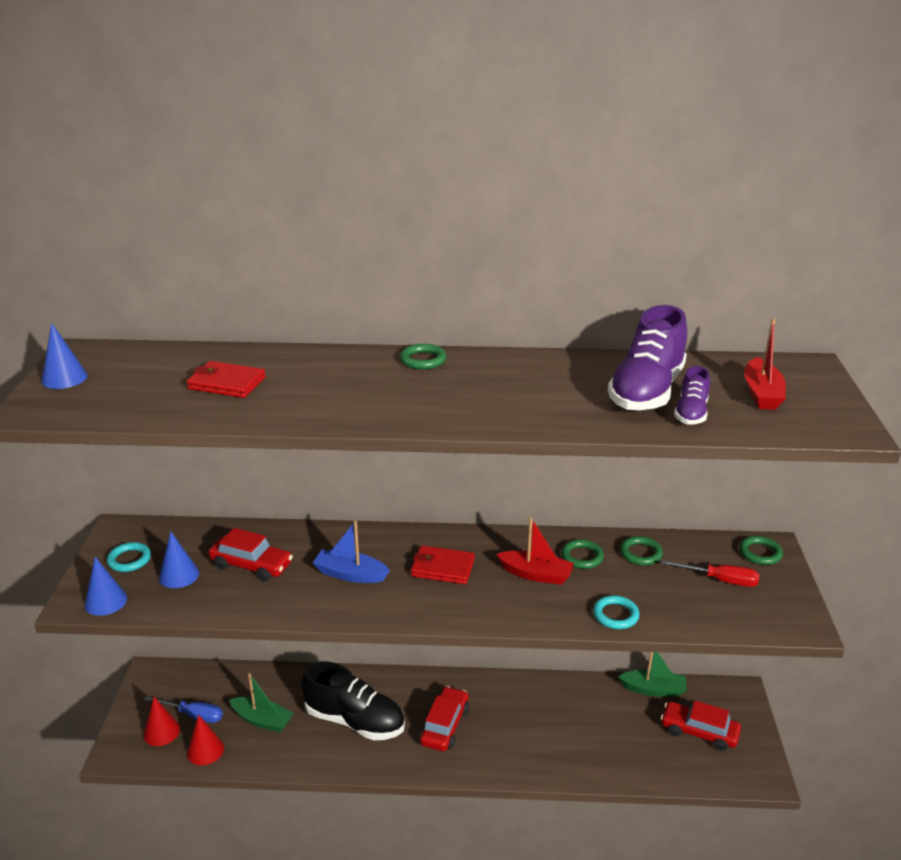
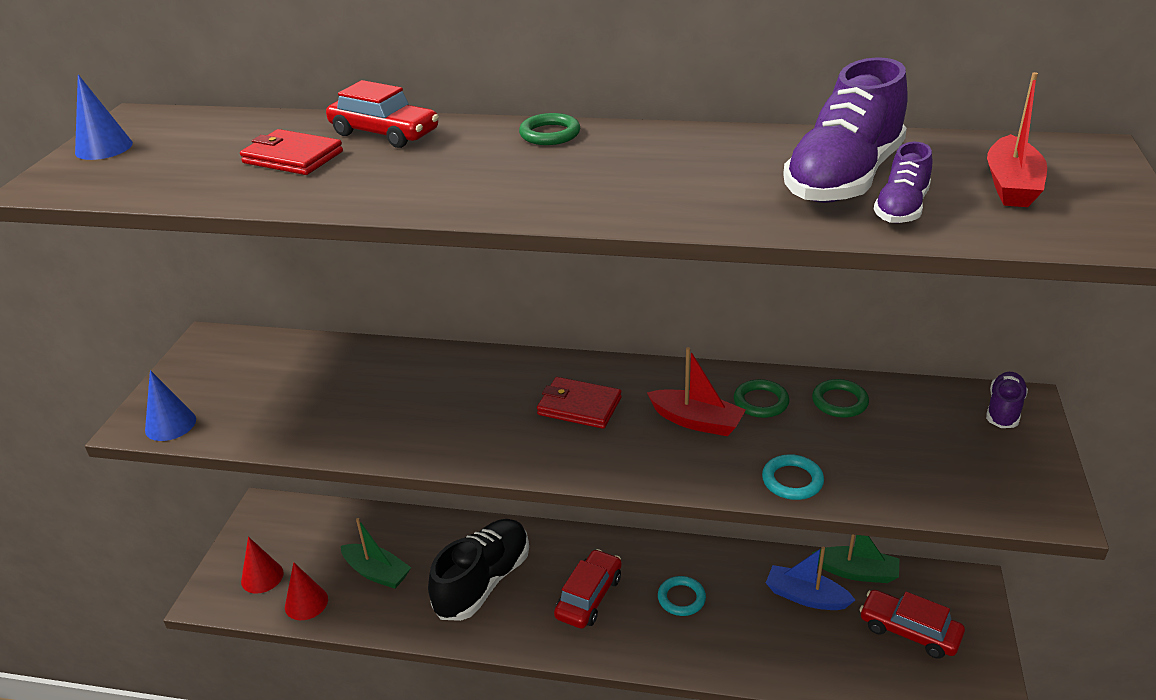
camera: 10 degrees right, 5 degrees up
(129, 560) = (210, 376): turquoise ring -> turquoise ring (681, 598)
(179, 575) = (261, 398): blue cone -> none
(193, 715) = (301, 560): blue screwdriver -> none
(251, 565) = (348, 390): red car -> red car (384, 133)
(350, 574) = (463, 408): blue boat -> blue boat (806, 596)
(355, 721) = (483, 582): black shoe -> black shoe turned 90 degrees counterclockwise
(720, 580) = (943, 443): red screwdriver -> none
(760, 553) = (1004, 410): green ring -> purple shoe

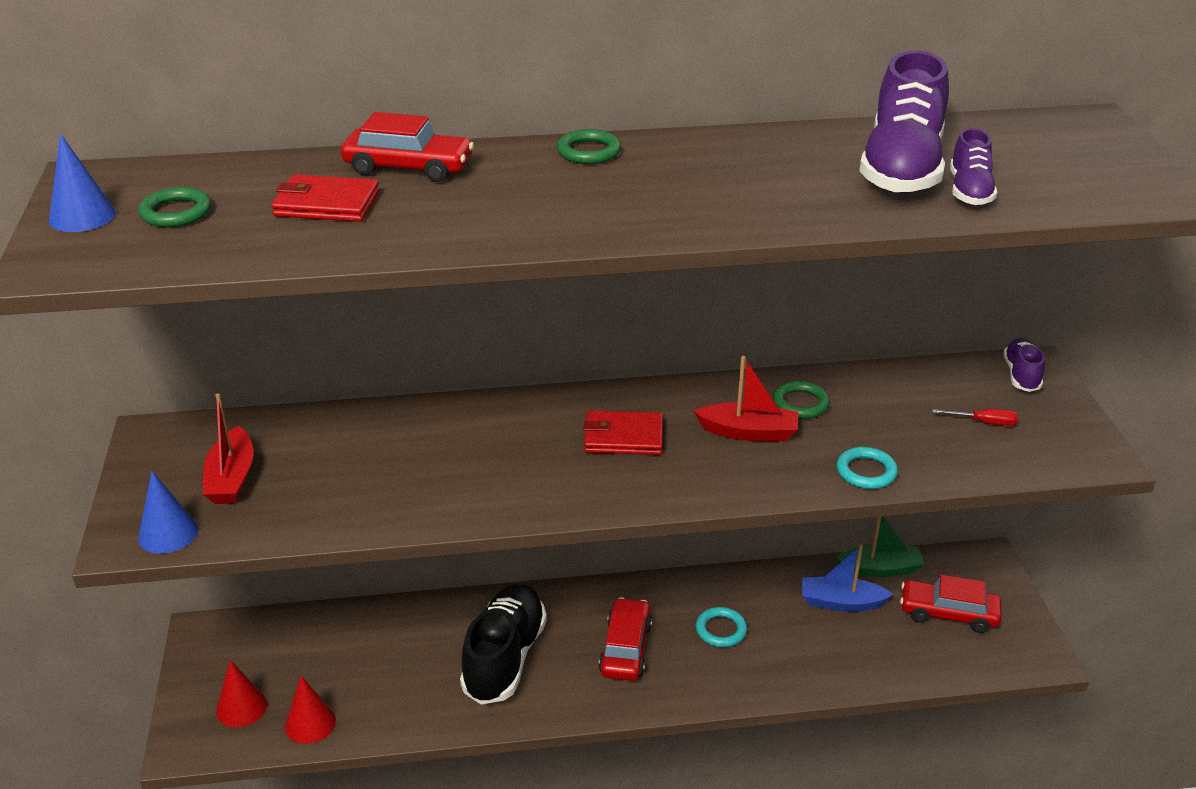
camera: 20 degrees left, 0 degrees up
(377, 573) = (378, 674): green boat -> none
(839, 402) = (874, 391): green ring -> green ring (176, 212)
(940, 452) = (984, 422): none -> red screwdriver
(1011, 185) = (1047, 160): red boat -> red boat (231, 478)

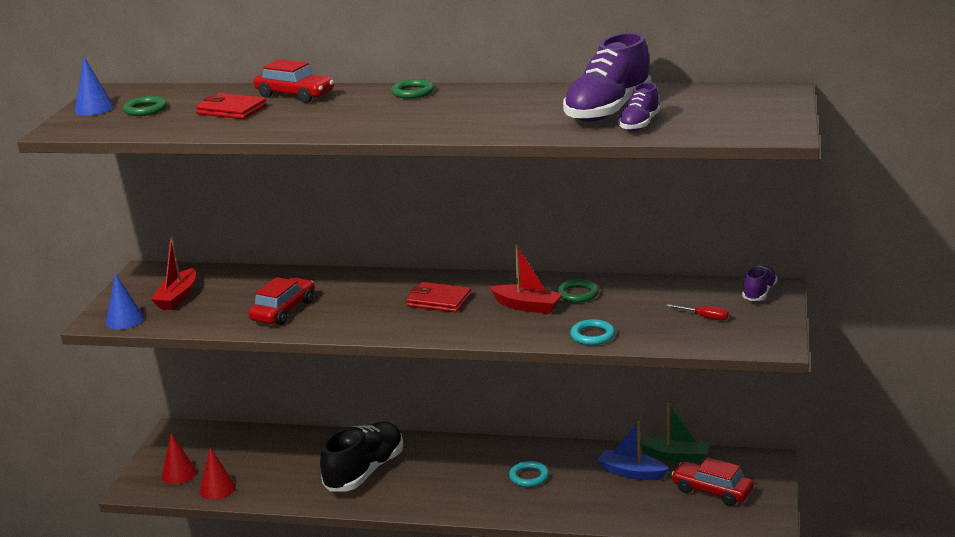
camera: 20 degrees right, 10 degrees down
(626, 648) = (452, 478): red car -> red car (283, 311)

